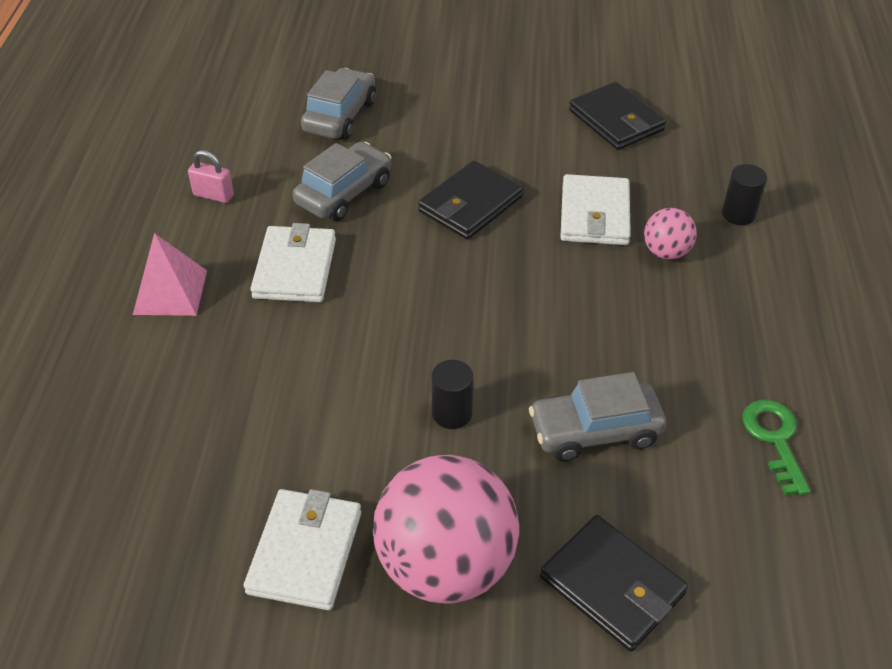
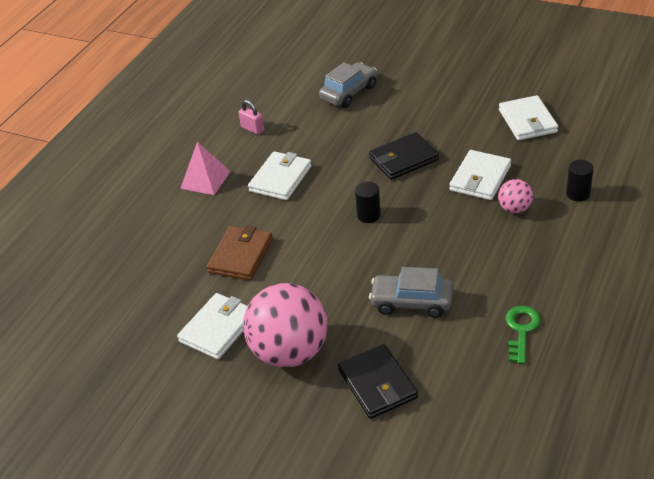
camera: 25 degrees right, 5 degrees down
(287, 411) = (240, 256): none -> brown wallet
(344, 193) = (329, 140): grey car -> none
(452, 413) = (332, 275): black cylinder -> black cylinder (368, 215)
(616, 120) = (527, 121): black wallet -> white wallet

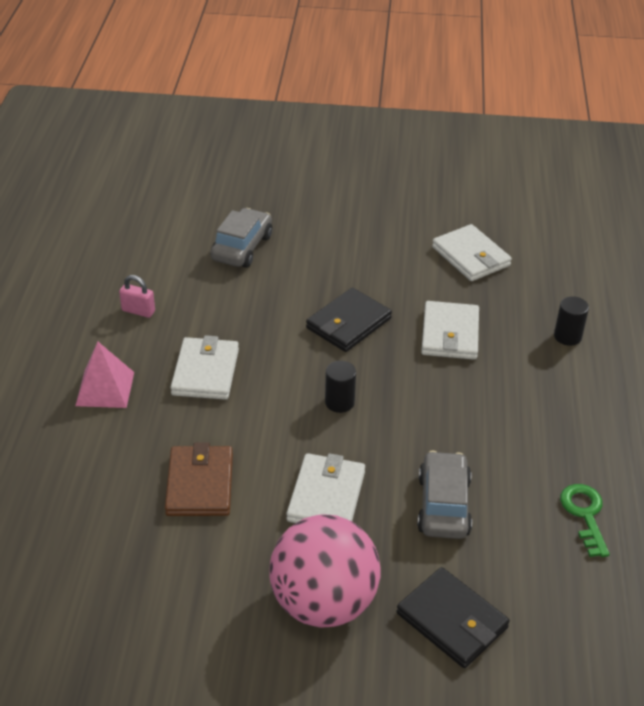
camera: 25 degrees left, 0 degrees up
(218, 329) = (214, 591): white wallet -> white wallet (326, 496)
(411, 302) = (443, 505): grey car -> grey car turned 105 degrees clockwise
(514, 209) = (506, 366): pink ball -> none

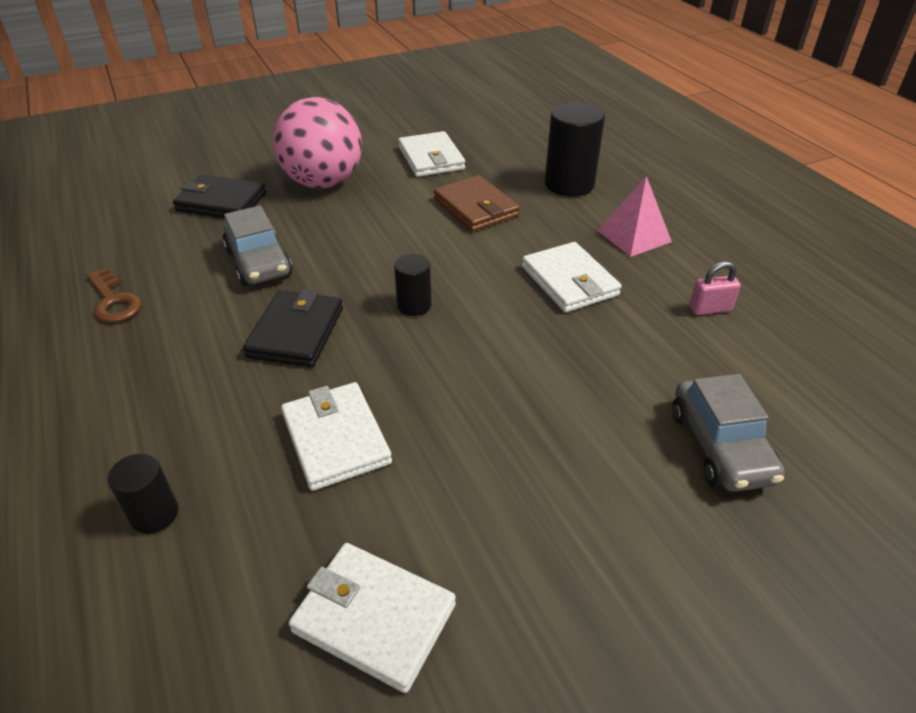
camera: 150 degrees right, 0 degrees up
(80, 474) = (569, 184): none -> black cylinder
(326, 496) = (367, 234): white wallet -> white wallet (431, 158)
(348, 323) = (476, 395): black wallet -> black wallet (296, 332)
(585, 515) = (113, 301): green key -> brown key

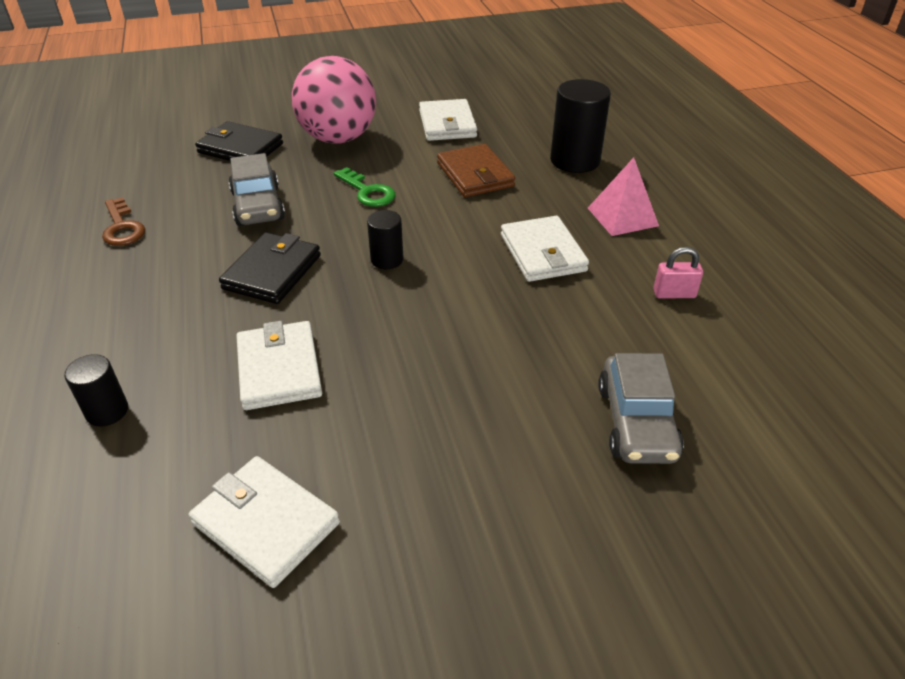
camera: 10 degrees right, 0 degrees up
(371, 235) = (367, 191): none -> green key

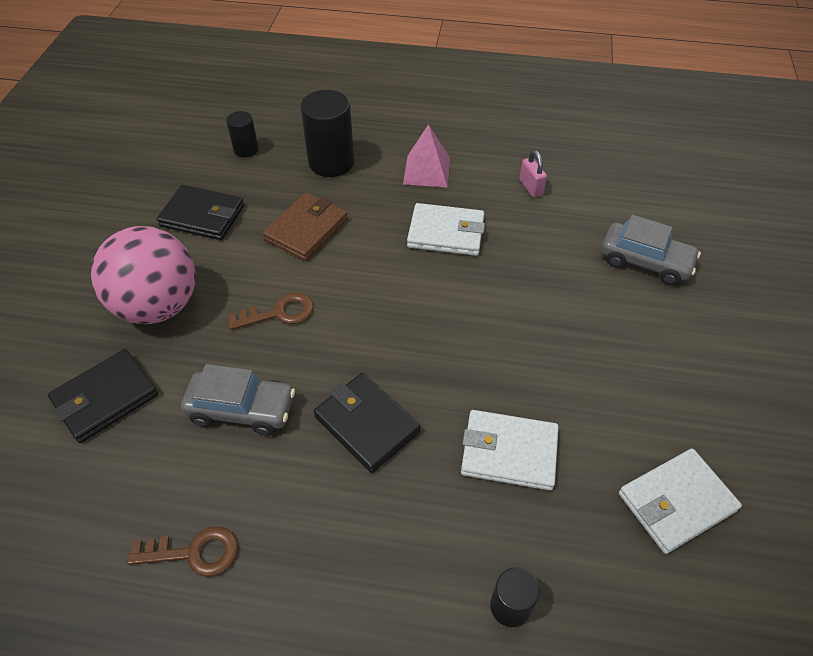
camera: 65 degrees left, 10 degrees up
(367, 191) = (279, 313): green key -> brown key
(387, 260) = (397, 332): black cylinder -> black cylinder (246, 149)
(447, 124) = (202, 216): white wallet -> black wallet
(475, 175) = (306, 229): brown wallet -> brown wallet turned 60 degrees counterclockwise
(674, 294) = (531, 187): pink padlock -> pink padlock turned 45 degrees counterclockwise

